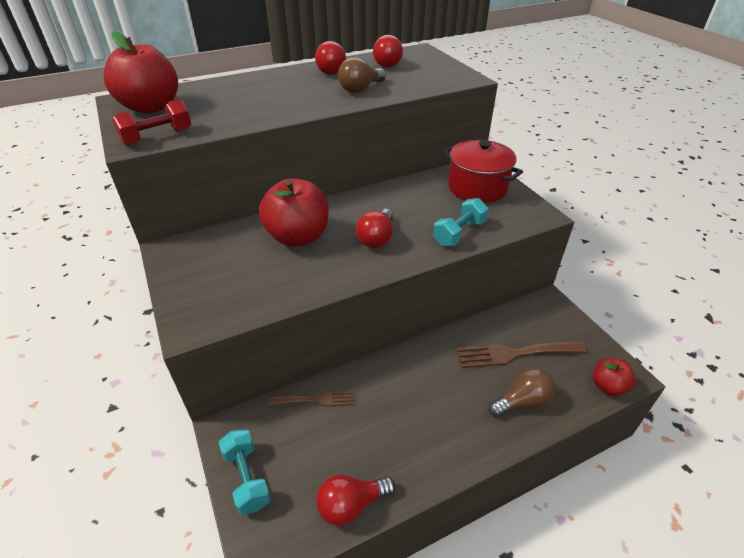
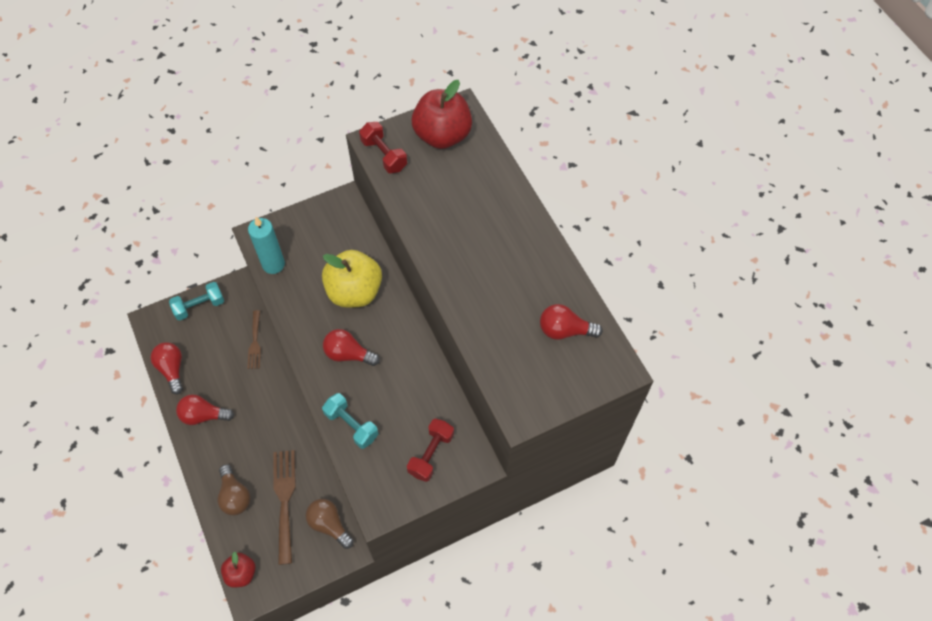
camera: 90 degrees right, 20 degrees up
(243, 306) = (273, 264): none -> turquoise candle
(298, 237) = (354, 291): red apple -> yellow apple
(332, 71) = (539, 273): red light bulb -> red light bulb (203, 415)
(360, 89) = (486, 302): brown light bulb -> brown light bulb (329, 524)
(477, 188) = (431, 454): red pot -> red dumbbell

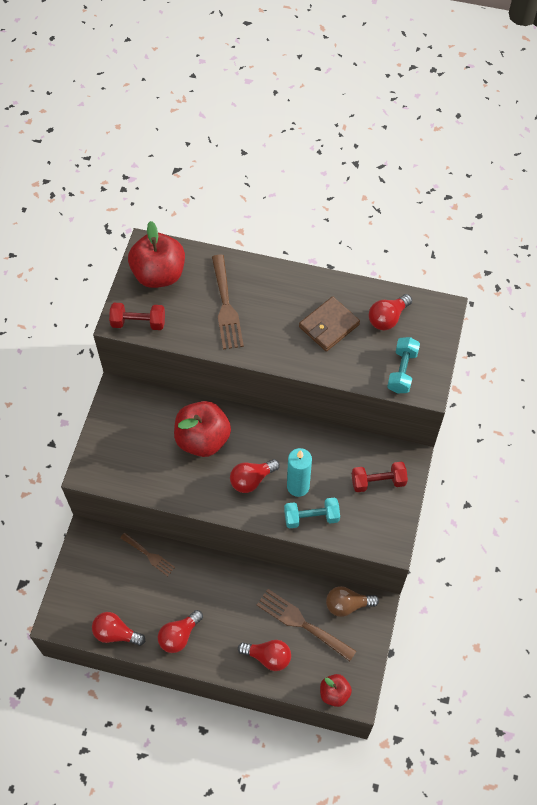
camera: 50 degrees left, 0 degrees up
(199, 306) = (77, 575): turquoise dumbbell -> turquoise dumbbell (402, 371)
(235, 496) = (268, 657): brown light bulb -> red light bulb
(273, 264) = (125, 478): turquoise candle -> turquoise candle (298, 486)
(354, 291) = (203, 439): yellow apple -> red apple
(431, 454) = (378, 481): red dumbbell -> red dumbbell turned 75 degrees counterclockwise
(457, 202) = (226, 306): none -> brown fork
(512, 290) = (329, 326): none -> brown wallet

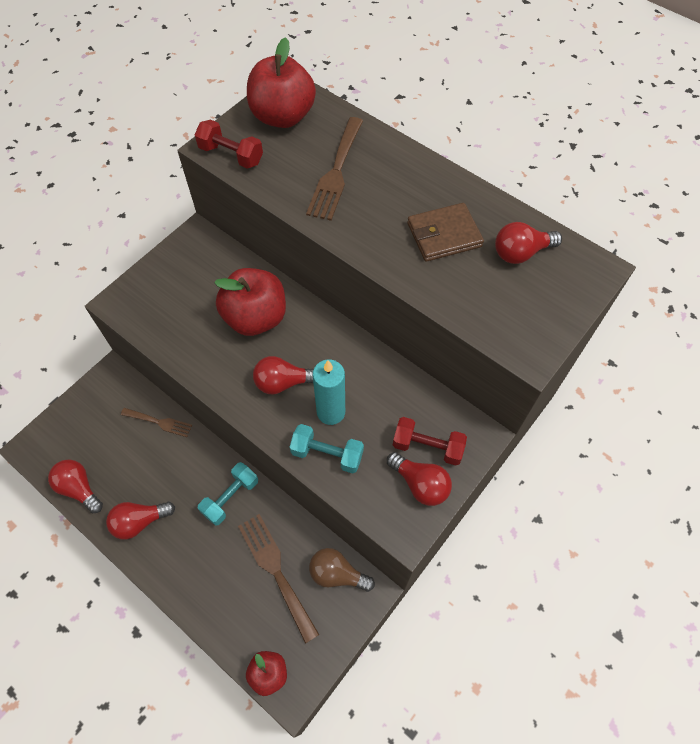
camera: 25 degrees right, 0 degrees up
(149, 555) = (159, 422): brown fork -> brown fork turned 45 degrees counterclockwise
(268, 657) = (218, 592): red light bulb -> red light bulb (420, 484)
(402, 371) = (509, 319): turquoise dumbbell -> turquoise dumbbell (230, 497)

